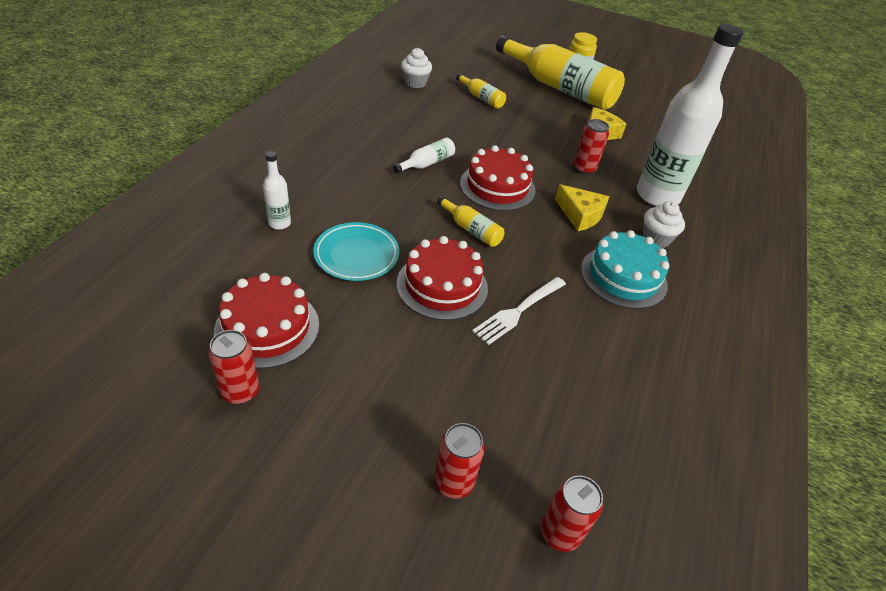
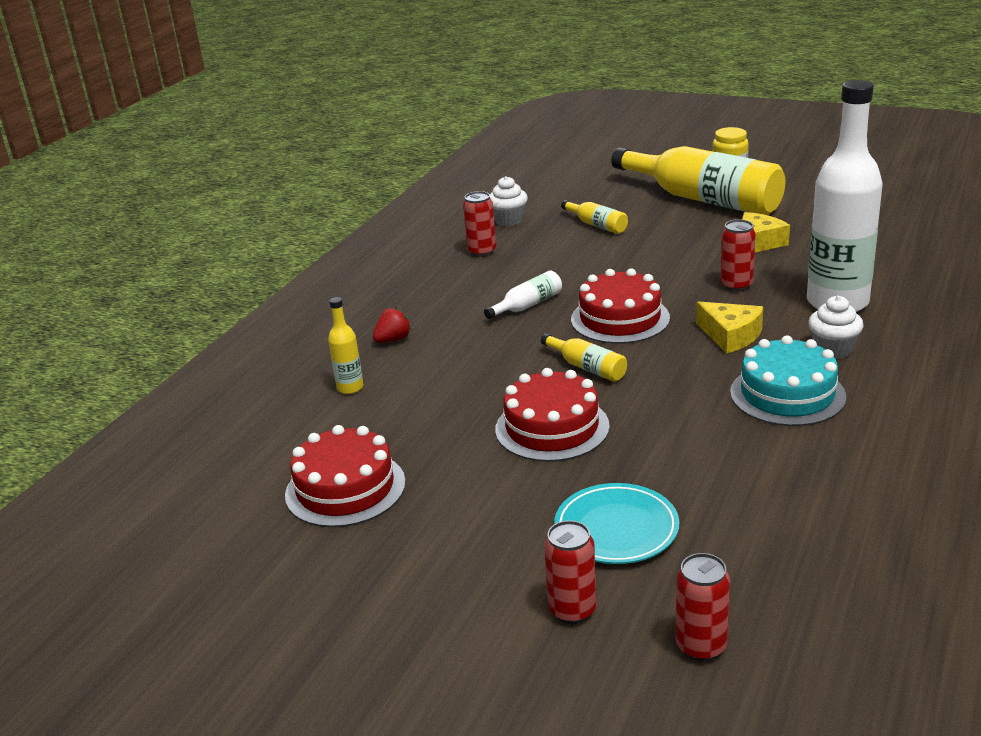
camera: 10 degrees right, 15 degrees down
(240, 391) = (321, 549): red can -> red can (482, 252)
(279, 223) = (350, 387): white bottle -> yellow bottle
(318, 181) = (393, 340): none -> red strawberry
(356, 255) = (445, 408): turquoise plate -> turquoise plate (616, 529)
(518, 311) = (649, 443): white fork -> none

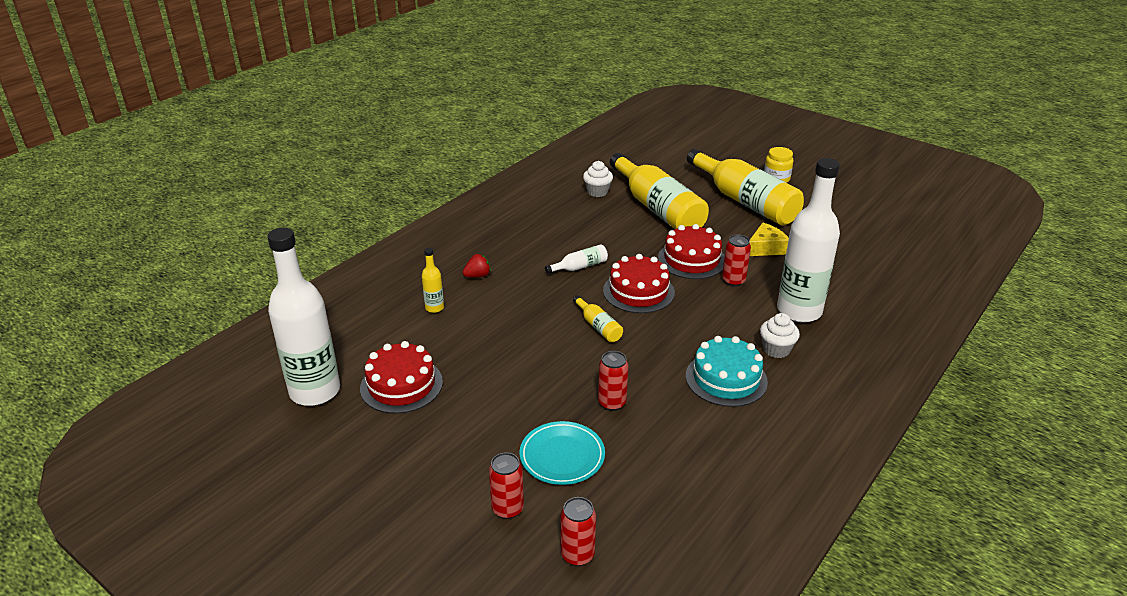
camera: 10 degrees right, 5 degrees up
(220, 521) = (315, 391): none -> white bottle
(482, 252) = (567, 215): red can -> red can (612, 403)
(552, 427) = (554, 369): red cake -> red cake (691, 259)
(597, 225) = (658, 208): yellow bottle -> yellow bottle, size x2.37
(730, 336) = (709, 322): yellow cheese -> none

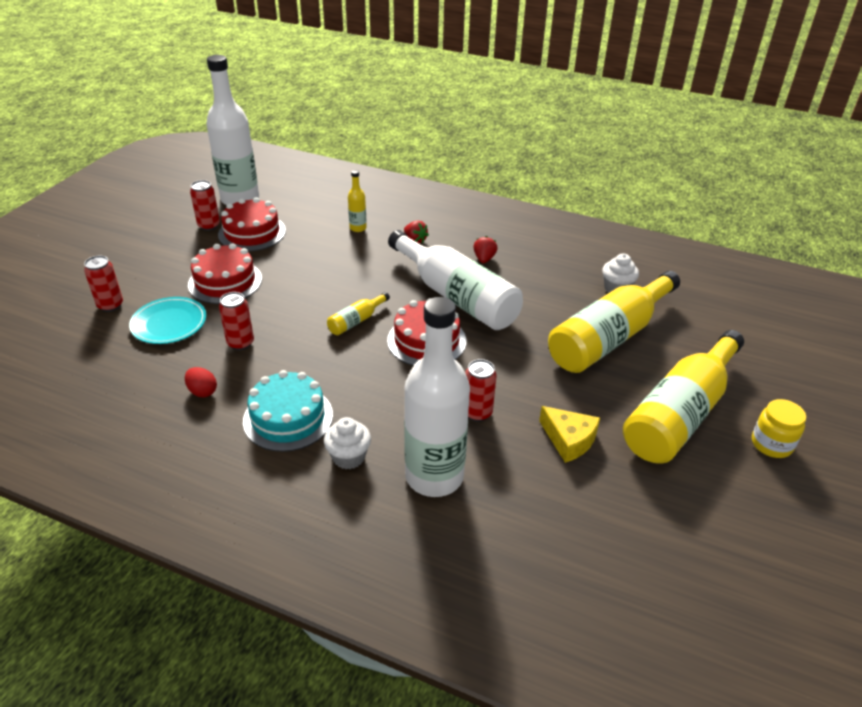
camera: 75 degrees right, 5 degrees up
(528, 243) = (484, 259): none -> red strawberry
(577, 555) = (57, 347): red can -> red can (209, 226)
(580, 267) = (456, 296): white bottle -> white bottle, size x2.37
(681, 432) = (202, 391): none -> red egg
(691, 259) = (508, 375): red cake -> red cake (225, 281)

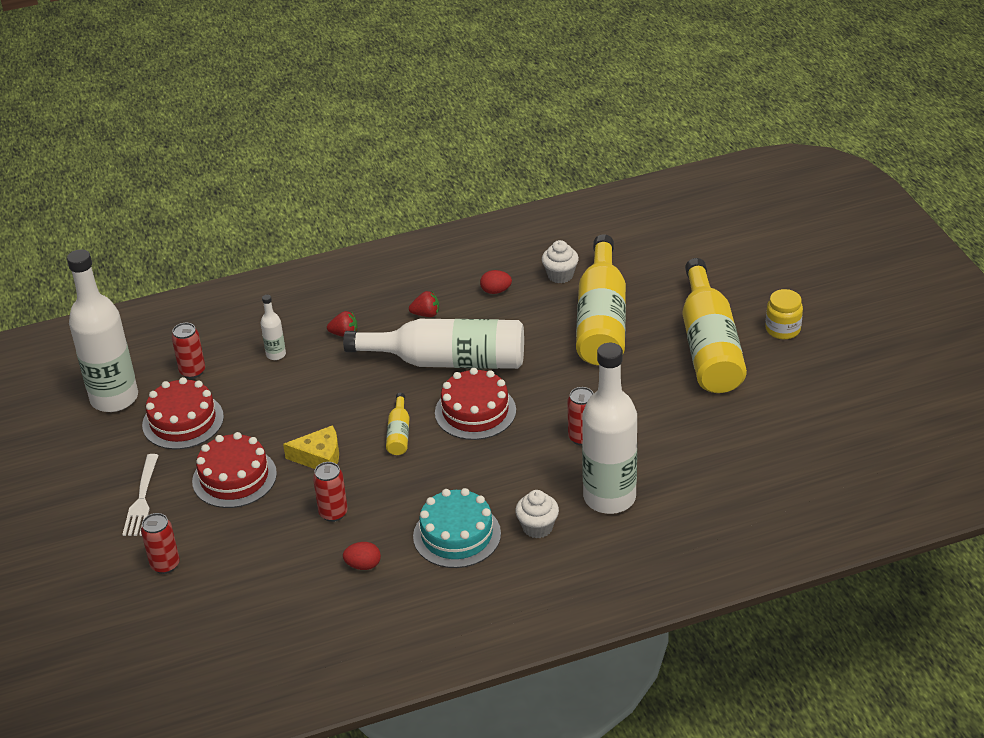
camera: 40 degrees left, 0 degrees up
(163, 260) = (142, 499): none -> white fork
(169, 324) = (246, 541): turquoise plate -> none
(209, 226) = (129, 441): red can -> red can (192, 371)
(358, 228) = (276, 354): yellow bottle -> white bottle
(484, 259) = (426, 314): red strawberry -> red strawberry turned 120 degrees clockwise
(553, 272) = (496, 291): none -> red egg
(569, 440) = (662, 413): yellow cheese -> yellow cheese (319, 457)

